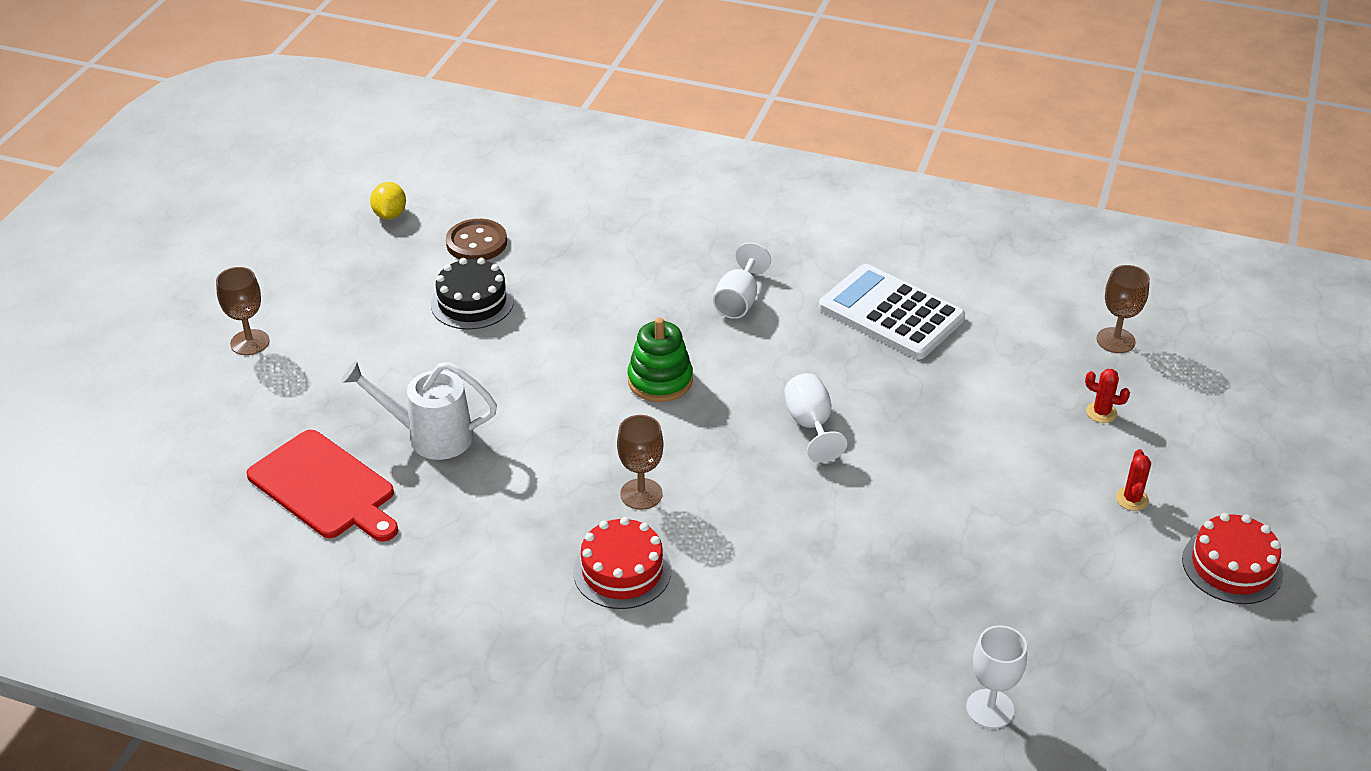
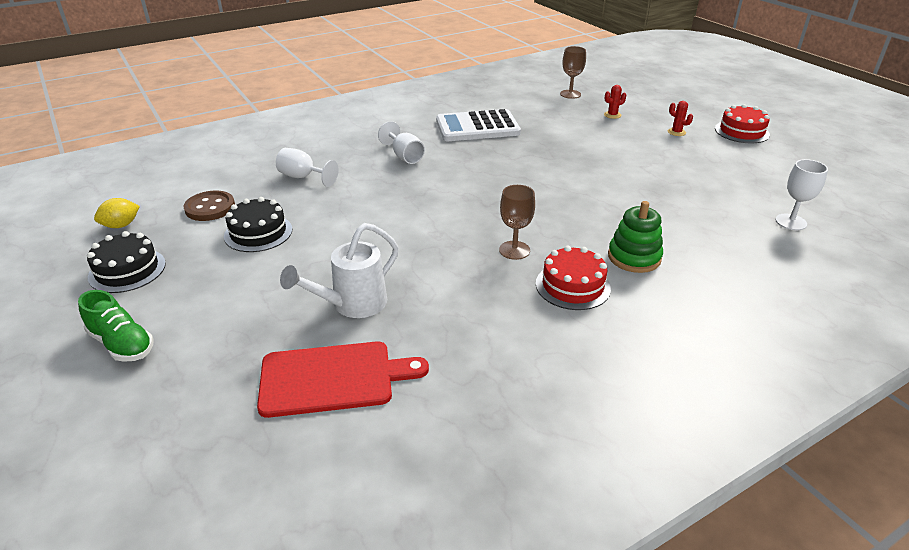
camera: 50 degrees left, 5 degrees down
(250, 342) = (122, 344): brown goblet -> green shoe
(335, 270) = (127, 270): none -> black cake
(390, 215) = (121, 225): yellow lemon -> yellow lemon turned 75 degrees counterclockwise
(660, 380) = (429, 203): green stacking toy -> green stacking toy (634, 257)
(810, 425) = (528, 179): white goblet -> white goblet (303, 177)

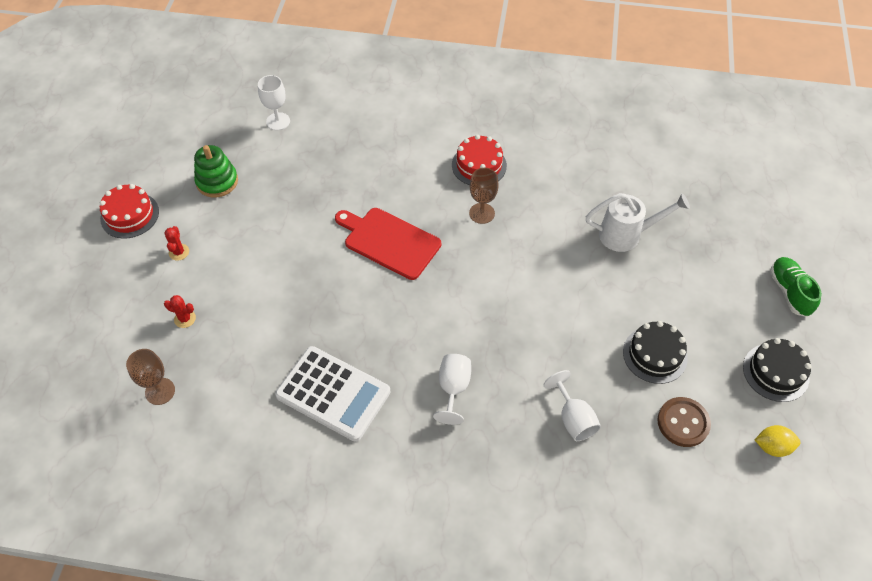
camera: 140 degrees left, 20 degrees up
(332, 378) = (669, 191): red cutting board -> red cutting board (389, 242)
(634, 257) = (415, 160): green stacking toy -> green stacking toy (217, 181)

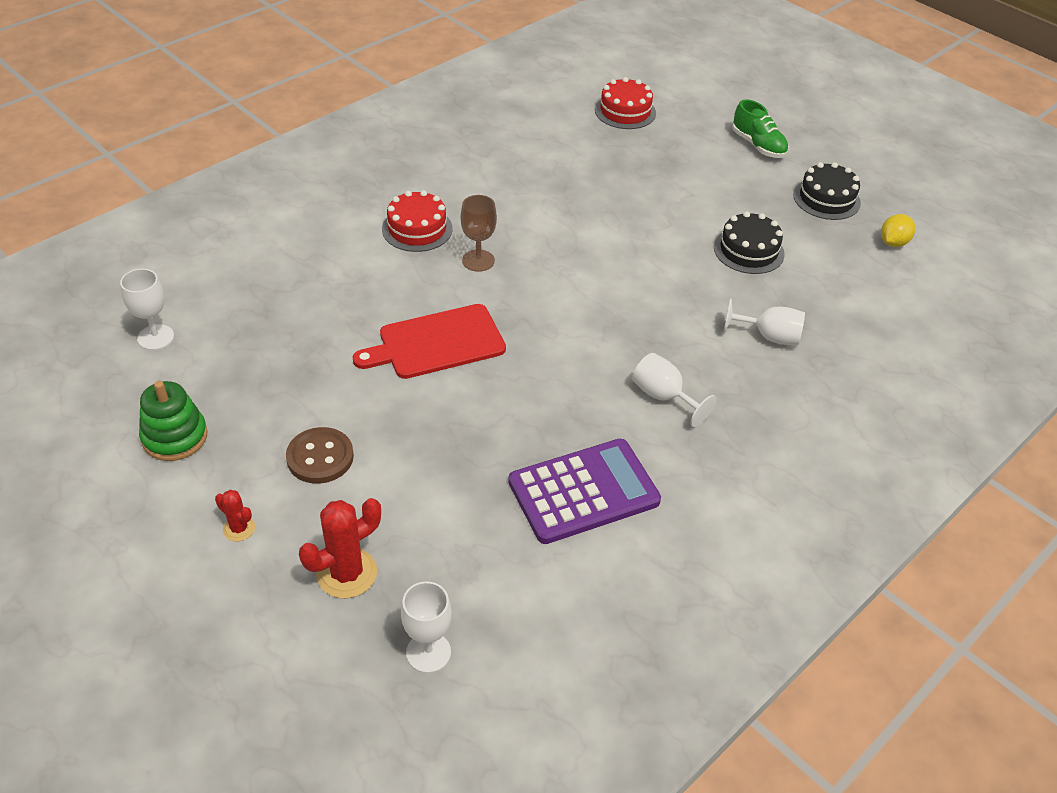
camera: 55 degrees left, 10 degrees down
(129, 215) = (118, 549): red cake -> red cake (625, 111)
(160, 391) = (428, 652): brown goblet -> white goblet
(185, 319) = (346, 573): red cactus -> red cactus, size x1.84
(333, 393) = (583, 491): white calculator -> purple calculator
(626, 235) = (606, 191): white watering can -> none
(683, 423) = (830, 275): brown button -> brown button (320, 457)
(789, 292) = (758, 145): green shoe -> green shoe turned 150 degrees counterclockwise

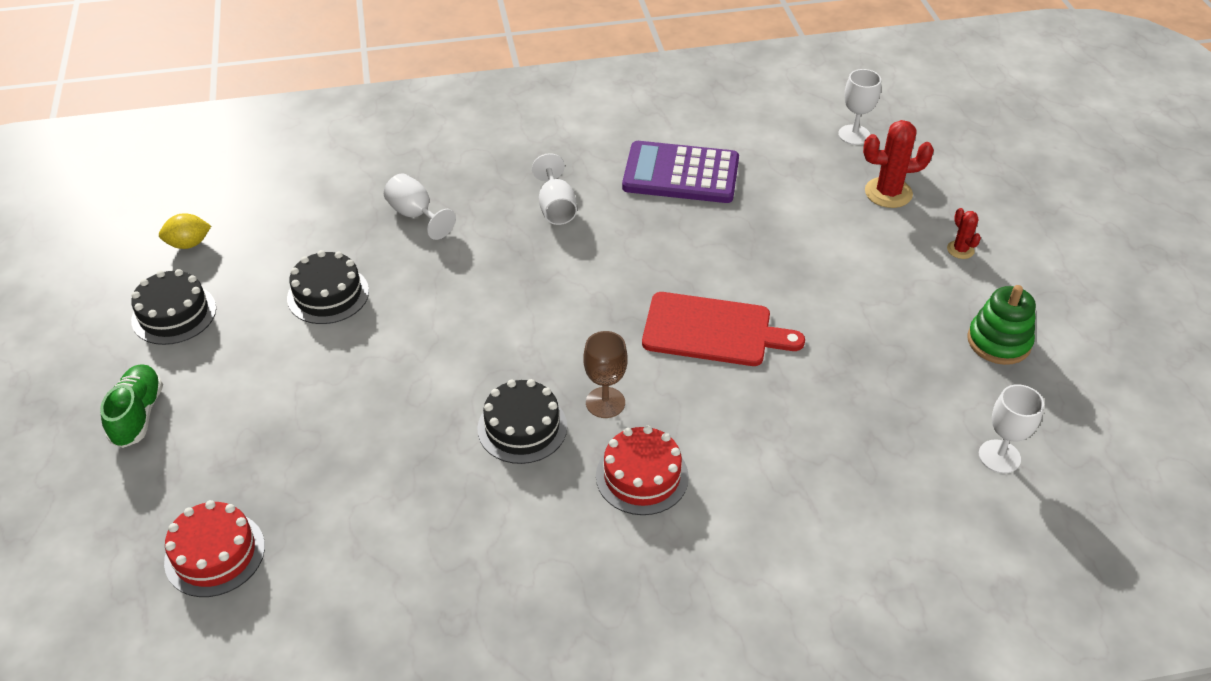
camera: 145 degrees left, 0 degrees up
(320, 457) = (873, 275): brown button -> none
(520, 225) = (522, 427): none -> black cake

